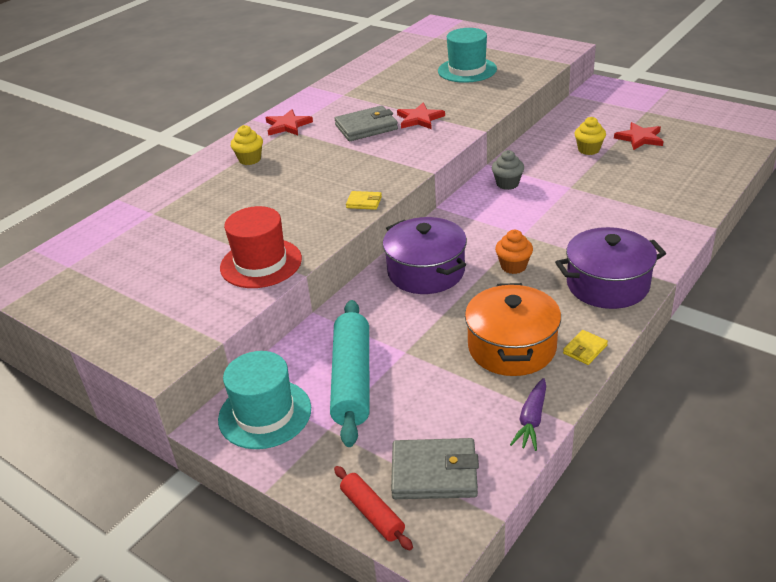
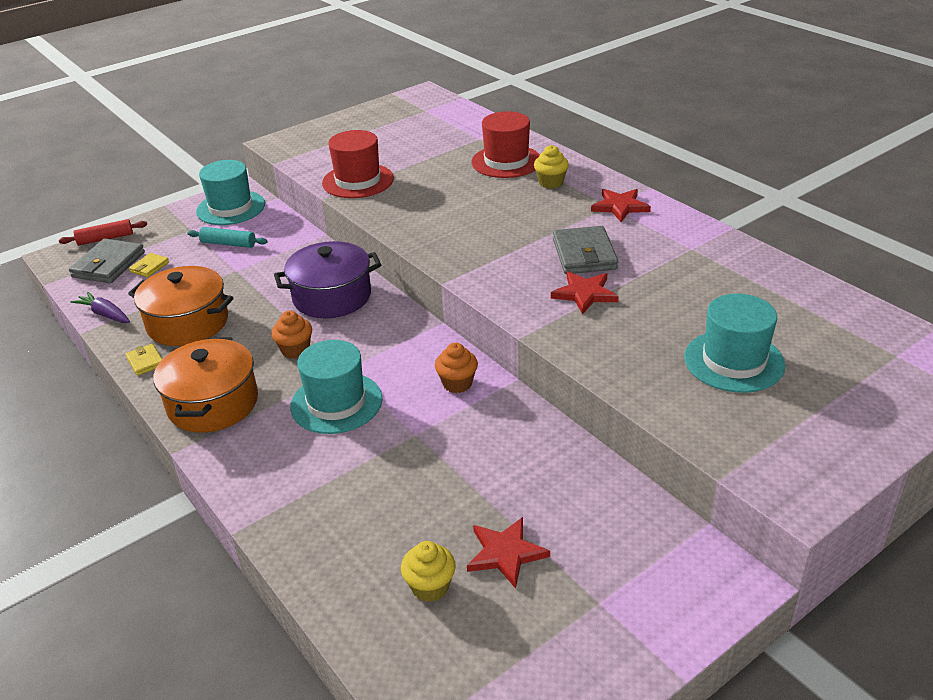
camera: 105 degrees right, 0 degrees up
(208, 188) = (506, 161): none -> red hat
(352, 380) = (228, 244): turquoise rolling pin -> turquoise rolling pin, size x0.53
(364, 202) = (414, 235): yellow wallet -> yellow wallet (149, 267)
(507, 184) = (457, 383): grey cupcake -> orange cupcake
(563, 226) = (336, 402): none -> turquoise hat
(588, 150) = (501, 483): yellow cupcake -> yellow cupcake (430, 587)
(607, 285) = (213, 403): purple pot -> orange pot

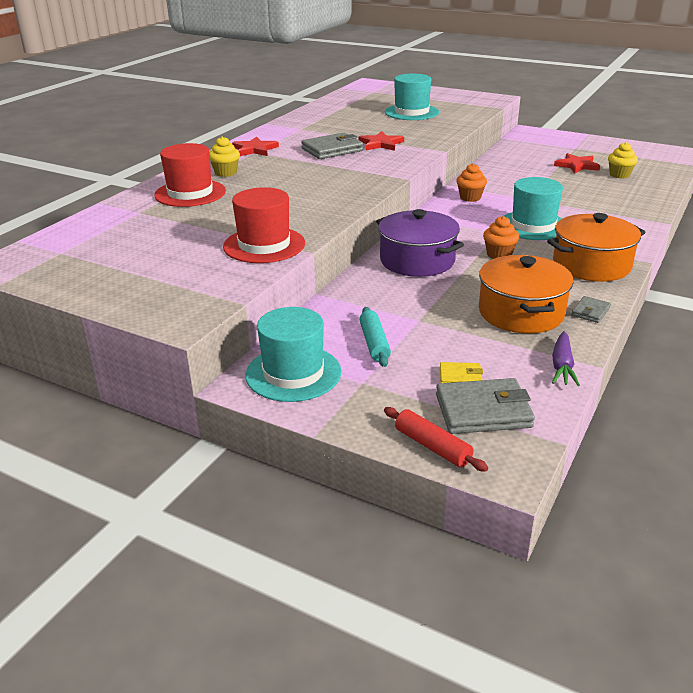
camera: 115 degrees left, 5 degrees down
(145, 361) = (590, 312): yellow wallet -> grey wallet

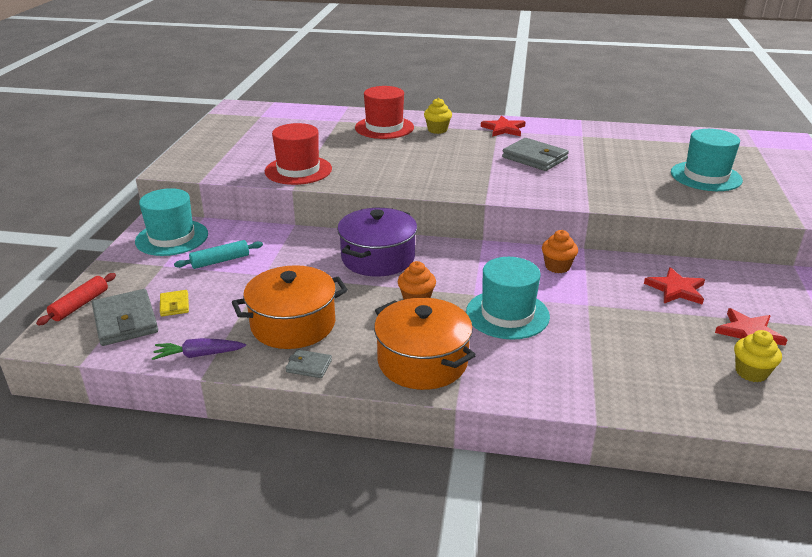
camera: 70 degrees right, 0 degrees up
(381, 144) = (576, 176): red star -> red star (676, 289)

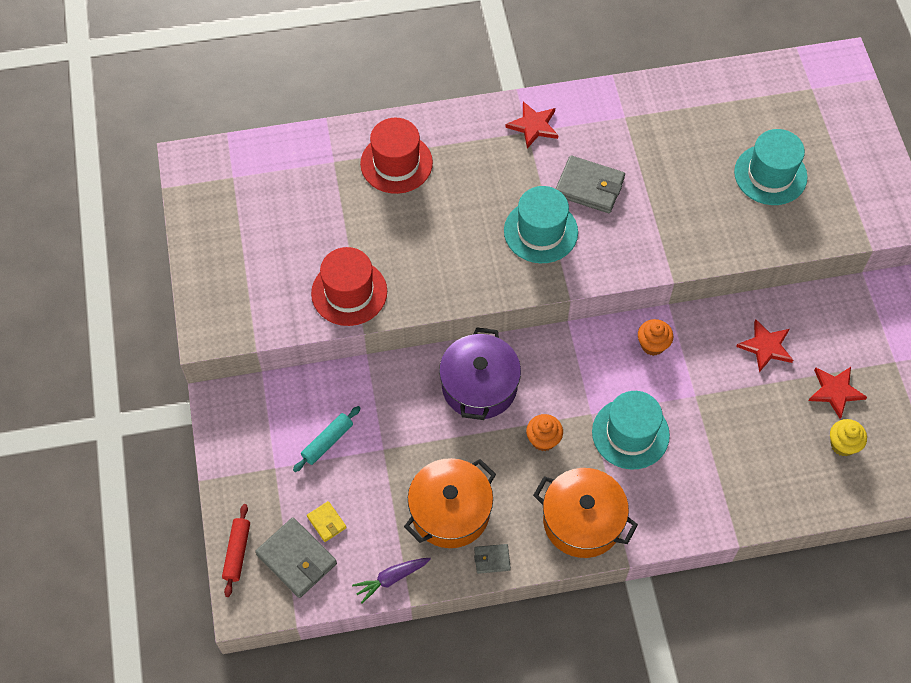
camera: 20 degrees left, 30 degrees up
(172, 238) = (253, 420): turquoise hat -> turquoise hat (540, 231)
(437, 130) = (459, 151): yellow cupcake -> none

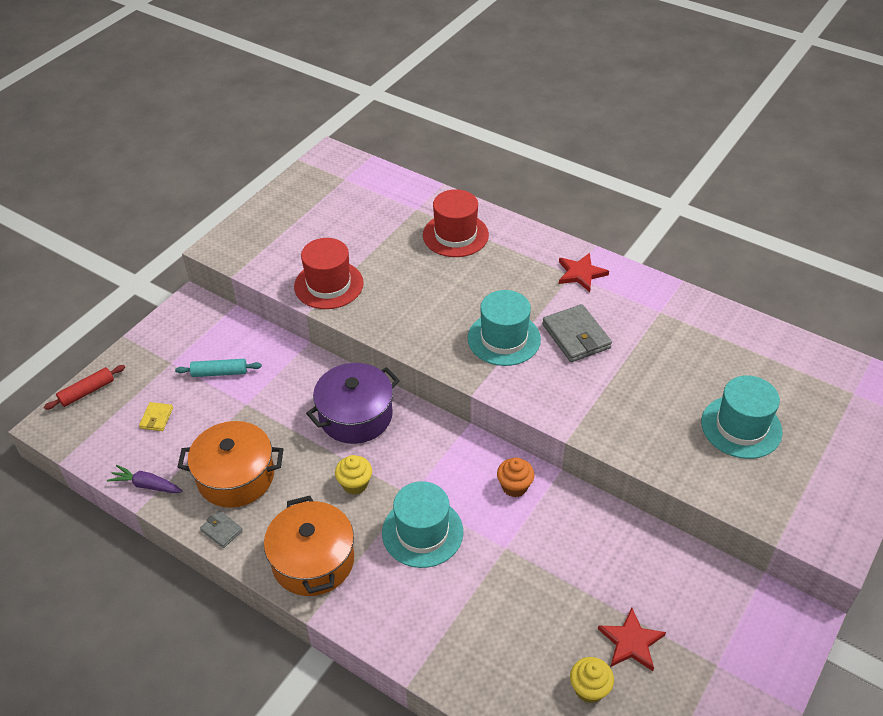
camera: 45 degrees right, 15 degrees down
(296, 559) = (112, 424): grey wallet -> none
(543, 440) = (355, 484): orange cupcake -> yellow cupcake
(766, 347) = (607, 560): red star -> none

